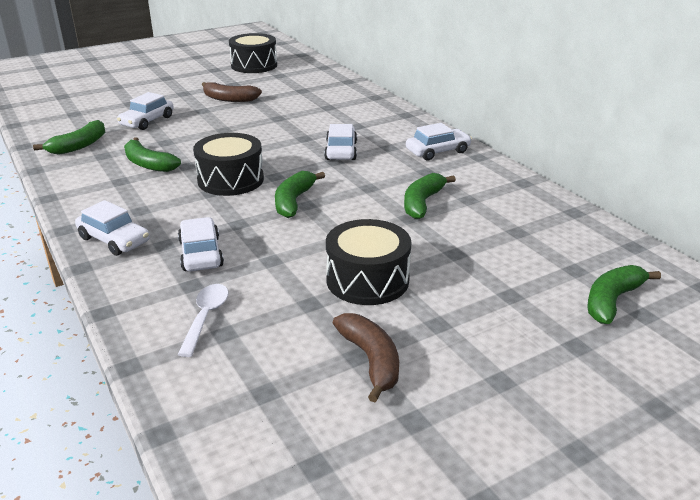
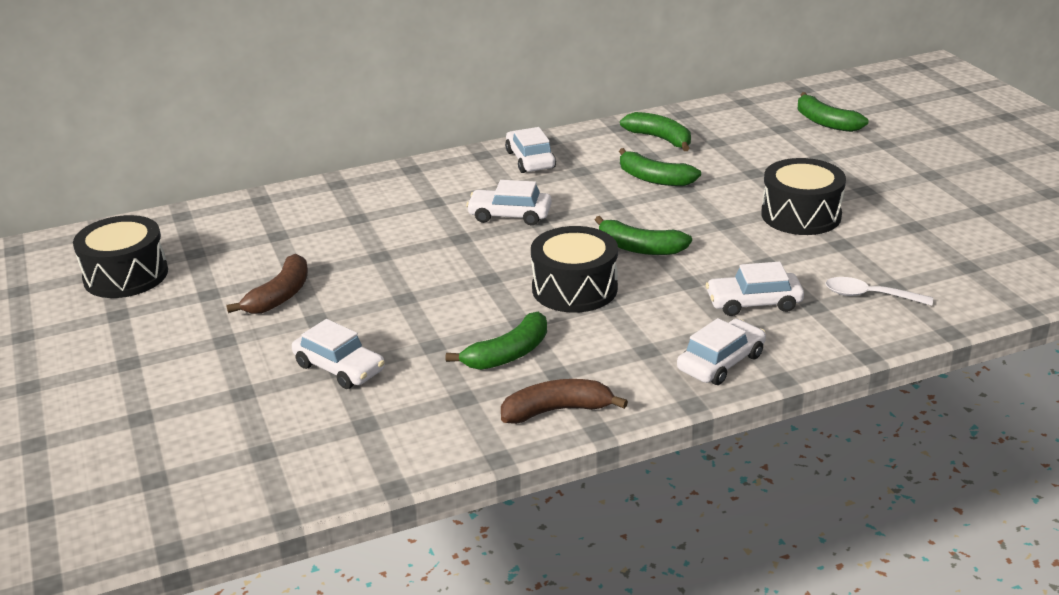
camera: 80 degrees left, 0 degrees up
(79, 146) = (418, 426): green banana -> green banana (660, 139)
(371, 360) = (918, 220): brown banana -> brown banana (556, 410)

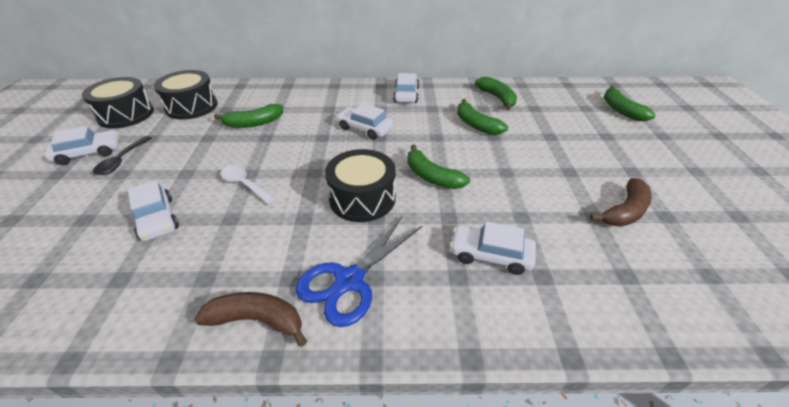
camera: 20 degrees right, 10 degrees up
(204, 327) = (122, 160): none -> black spoon
(280, 296) = (184, 150): brown banana -> brown banana (625, 211)
(508, 354) = (271, 245): green banana -> green banana (253, 123)
(624, 359) = (349, 280): none -> blue scissors
(721, 362) = (426, 314): white car -> white car (88, 153)
(801, 215) = (570, 180): black drum -> black drum (192, 106)
(870, 296) = (600, 280): white spoon -> white spoon (245, 185)

